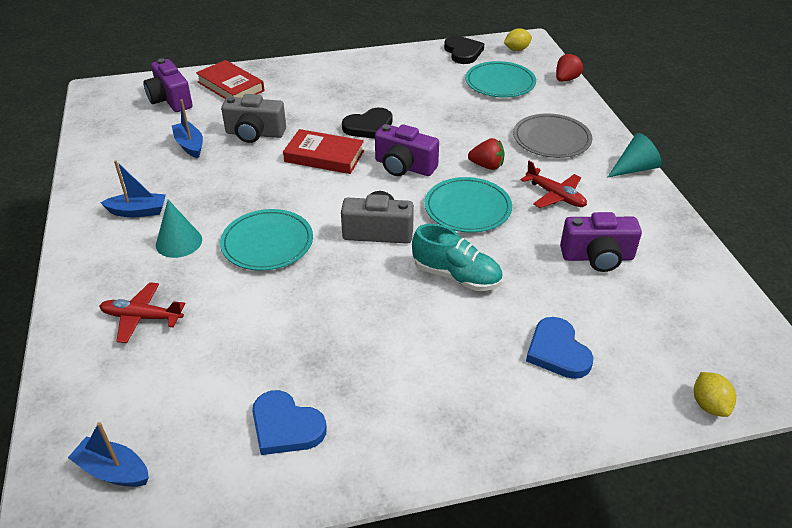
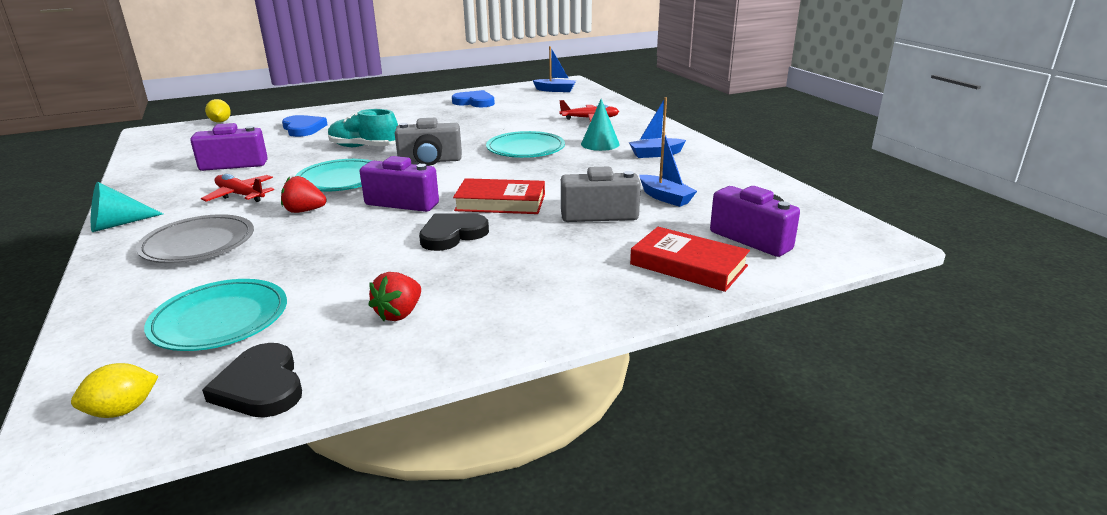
camera: 170 degrees right, 15 degrees down
(566, 79) = (78, 341): red strawberry -> red strawberry (399, 314)

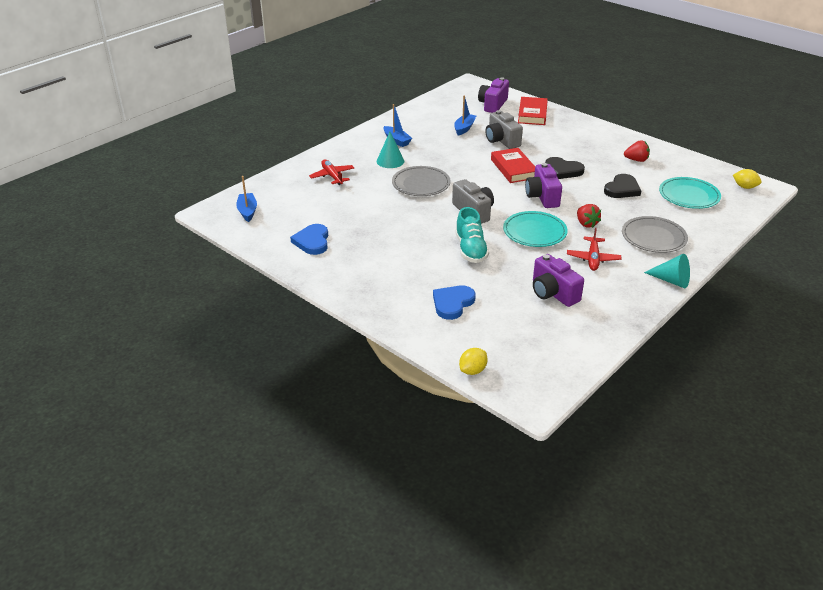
camera: 115 degrees left, 10 degrees up
(261, 386) = (703, 169): black heart -> black heart (622, 189)
(525, 149) = (421, 184): turquoise plate -> grey plate

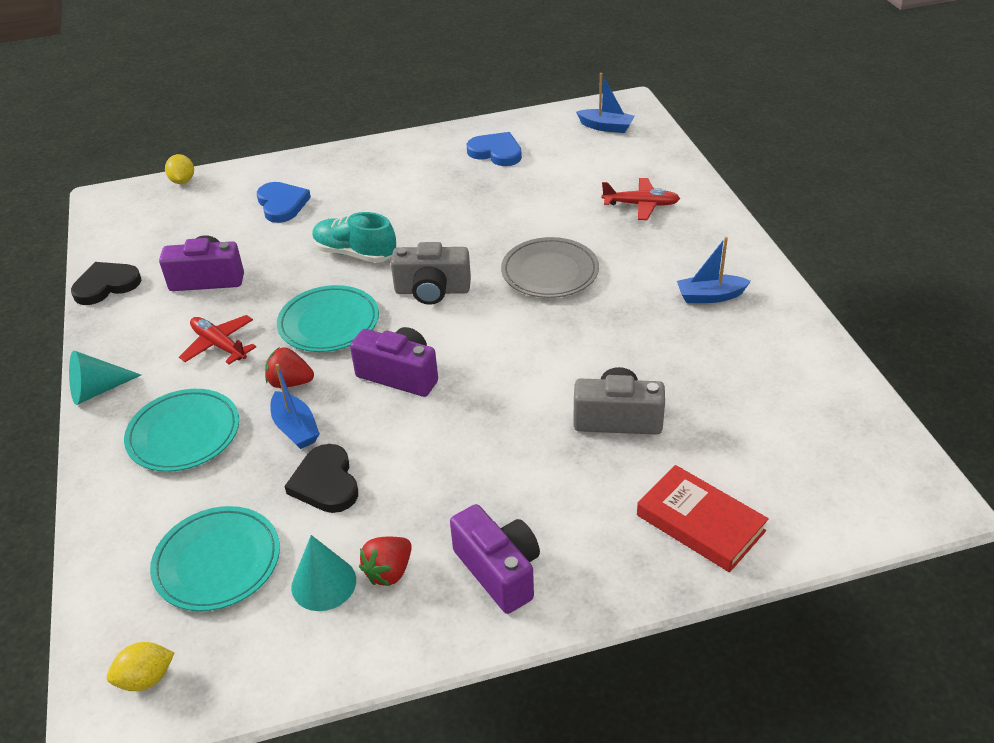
camera: 125 degrees right, 5 degrees up
(390, 161) = (644, 267): turquoise cone -> turquoise cone (323, 583)
(464, 128) = (702, 392): blue boat -> blue boat (295, 428)
(493, 105) = (786, 482): purple camera -> purple camera (499, 571)
(513, 169) = (508, 385): red book -> none
(563, 170) = (449, 442): black heart -> black heart (106, 285)
(653, 237) = (184, 434): grey plate -> turquoise plate

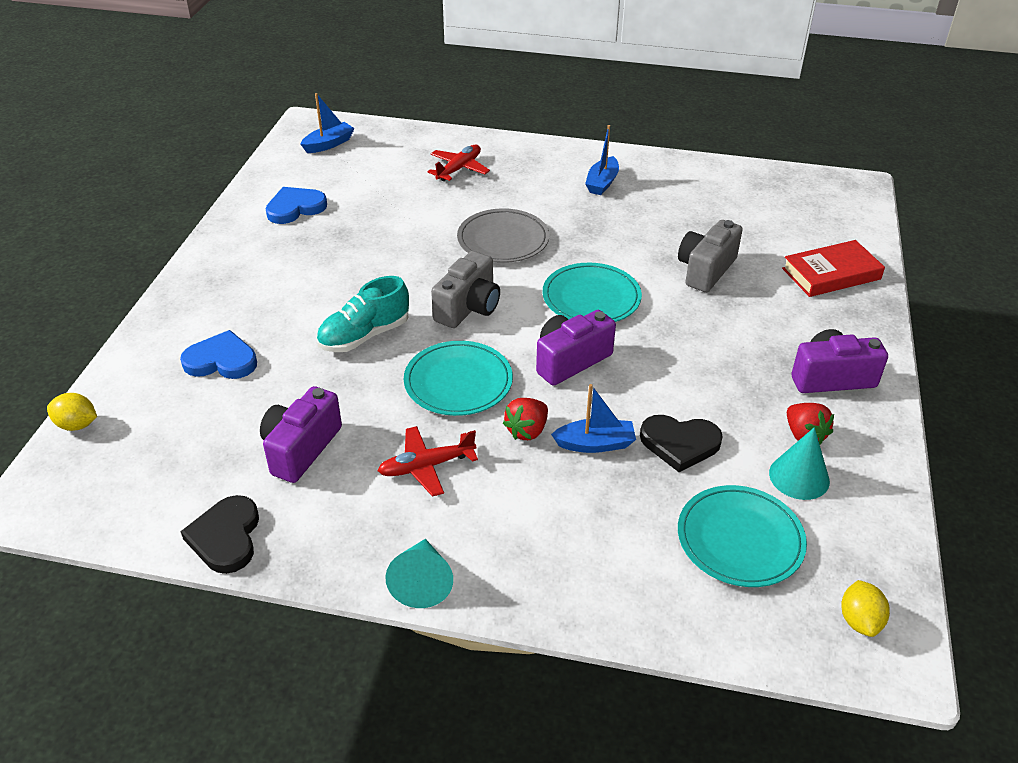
camera: 65 degrees left, 0 degrees up
(184, 434) = (547, 525): turquoise plate -> turquoise plate (591, 298)

